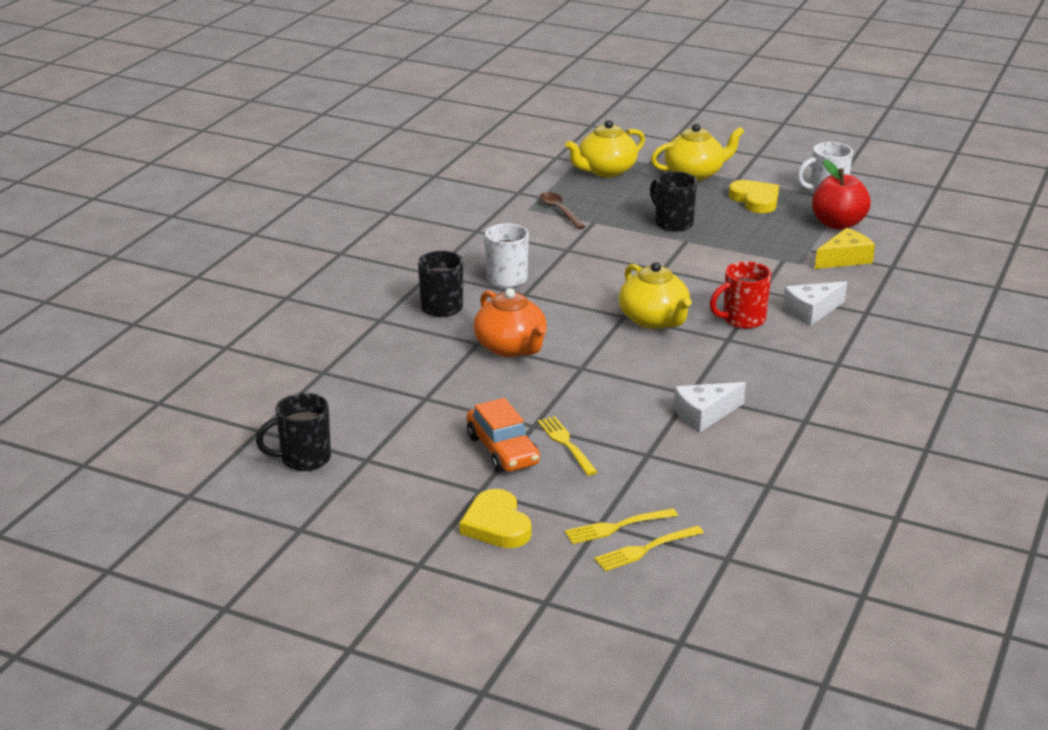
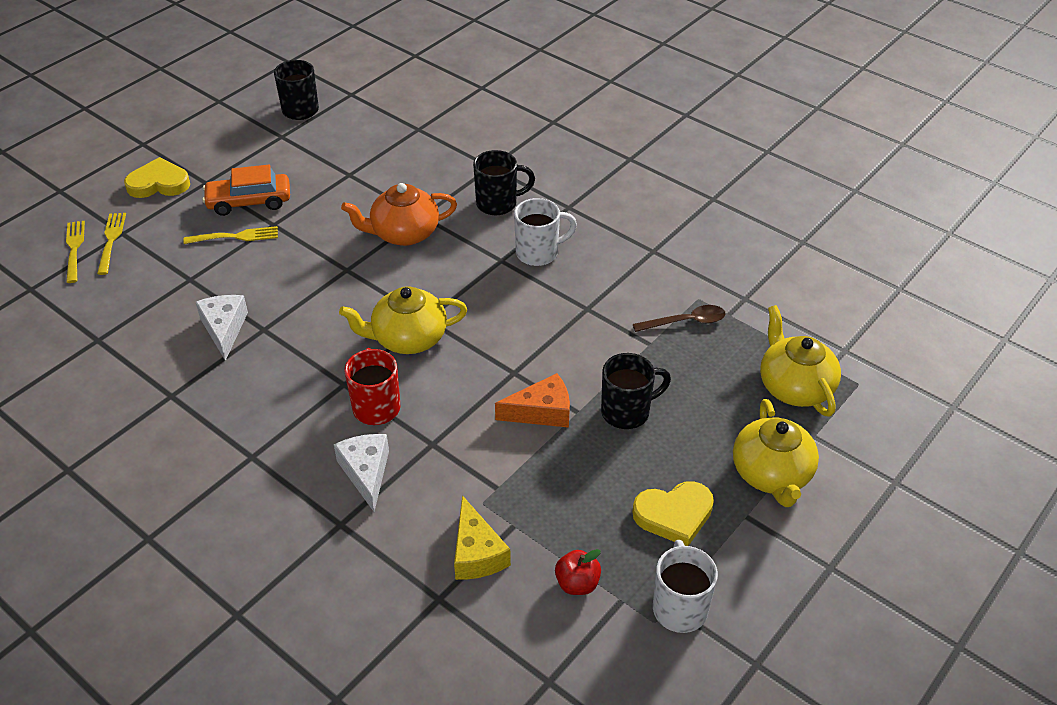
camera: 105 degrees right, 15 degrees up
(696, 253) = (542, 412): none -> orange cheese
(838, 224) = (577, 583): red apple -> red apple, size x0.56

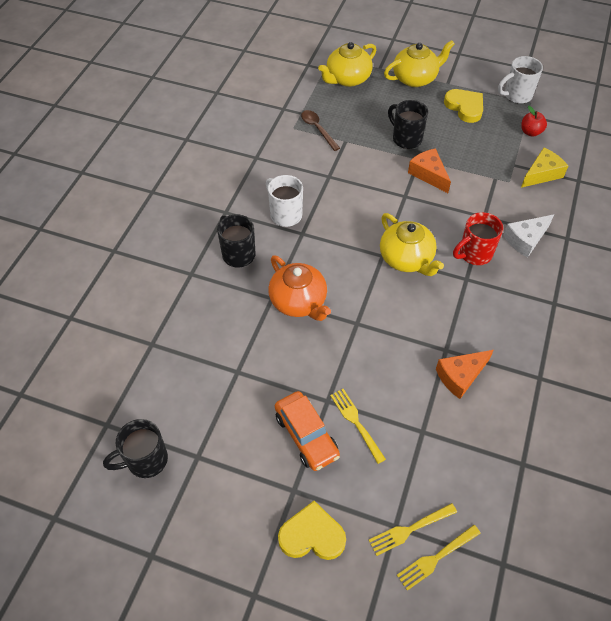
camera: 110 degrees left, 10 degrees up
(159, 183) = (312, 535): yellow heart -> yellow heart turned 120 degrees clockwise
(224, 329) = (460, 376): white cheese -> orange cheese

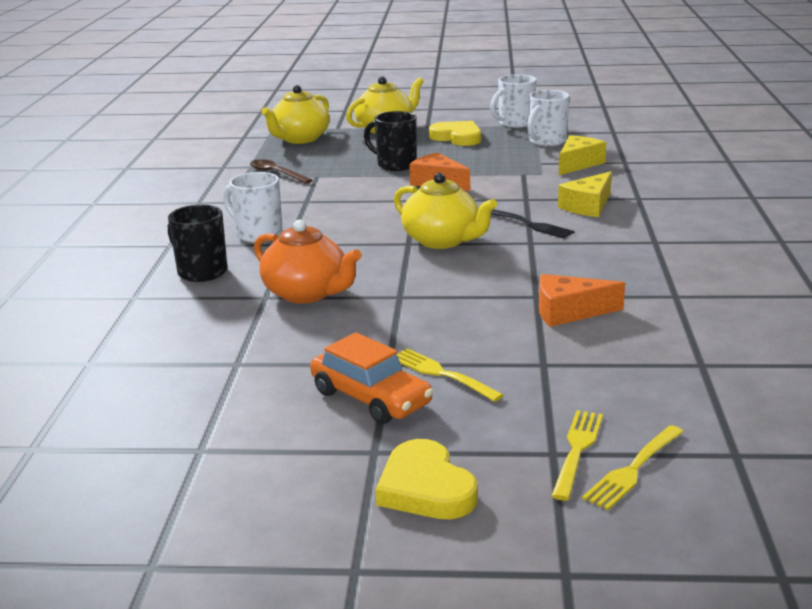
camera: 15 degrees left, 30 degrees down
(146, 460) = (111, 470): black mug -> none
(312, 535) = (425, 488): yellow heart -> yellow heart turned 105 degrees counterclockwise
(410, 529) = (577, 451): yellow fork -> yellow fork turned 150 degrees clockwise
(460, 376) = (569, 312): orange cheese -> orange cheese turned 45 degrees clockwise
(474, 254) = (529, 224): red mug -> black fork
(525, 239) = (588, 206): white cheese -> yellow cheese
(530, 132) = (546, 142): red apple -> white mug

